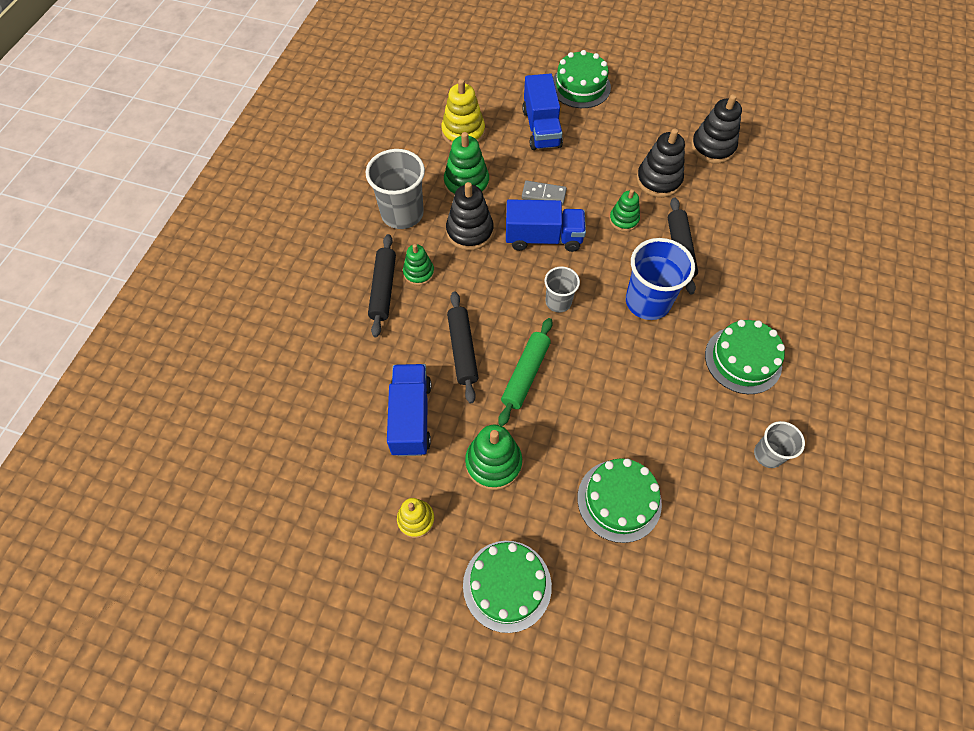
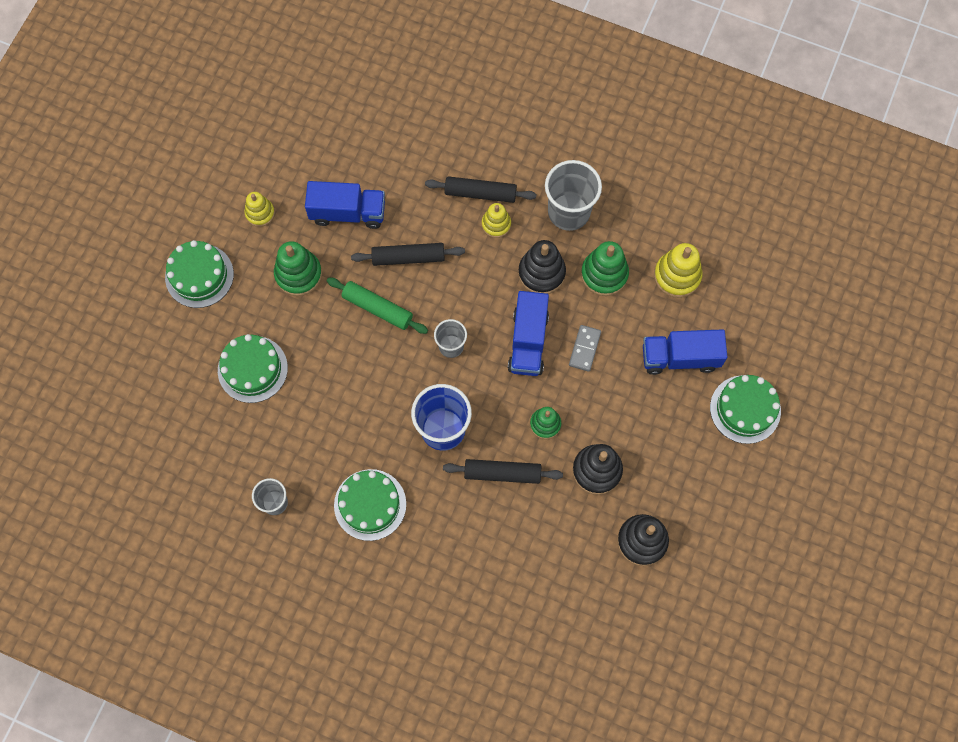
camera: 95 degrees right, 10 degrees up
(419, 273) = (496, 224): green stacking toy -> yellow stacking toy

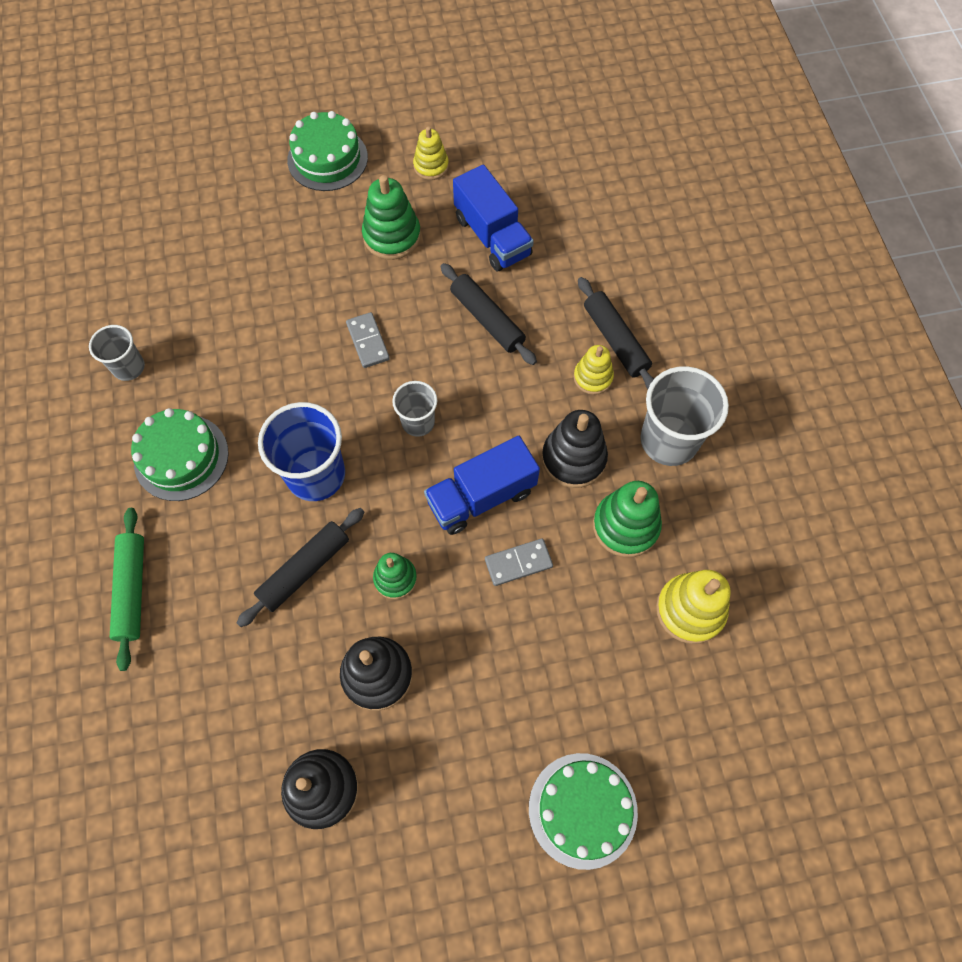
camera: 55 degrees right, 5 degrees down
(252, 369) = (261, 260): green cake -> none
(369, 340) = (367, 341): none -> grey domino
(377, 308) = (408, 327): green rolling pin -> green rolling pin (132, 590)
(502, 473) = (304, 569): black rolling pin -> black rolling pin turned 75 degrees clockwise
(680, 357) = (590, 681): blue truck -> none

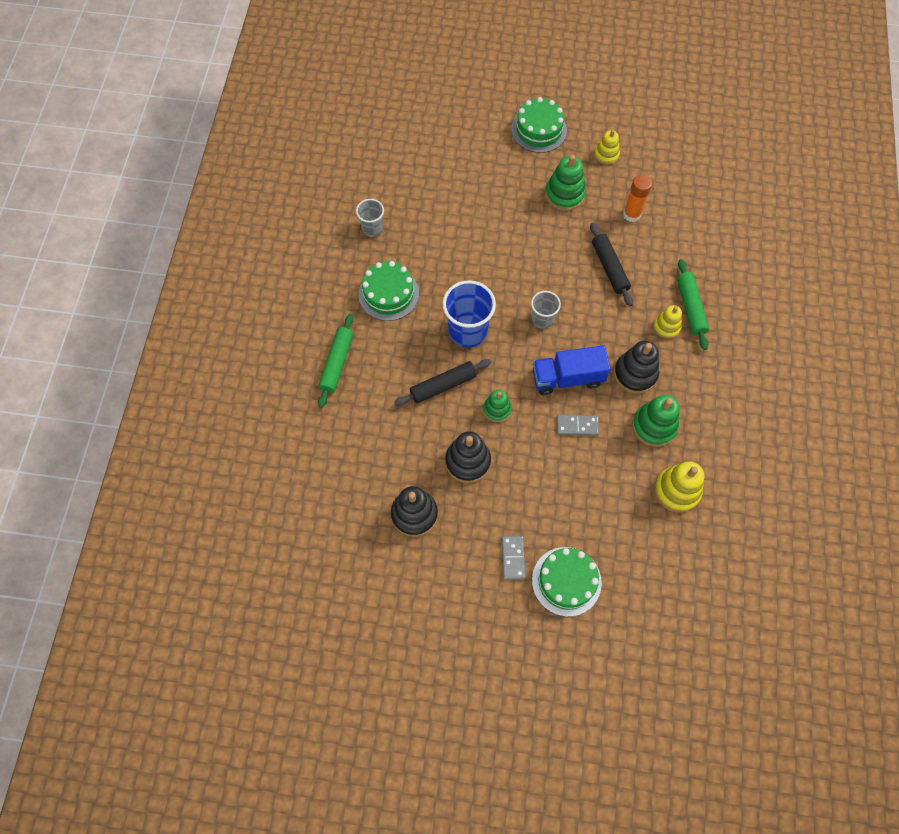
camera: 20 degrees right, 0 degrees up
(367, 341) = (527, 258): grey domino -> grey domino (513, 558)
(492, 236) = (631, 214): blue truck -> orange glue stick
(615, 340) = (690, 307): black rolling pin -> green rolling pin
(669, 440) = (702, 382): grey cup -> none

